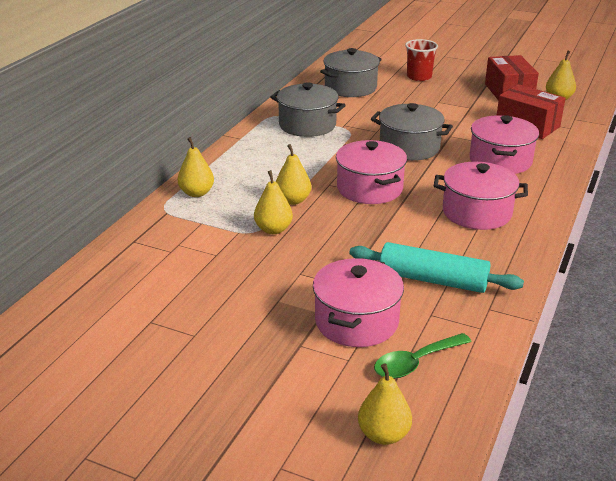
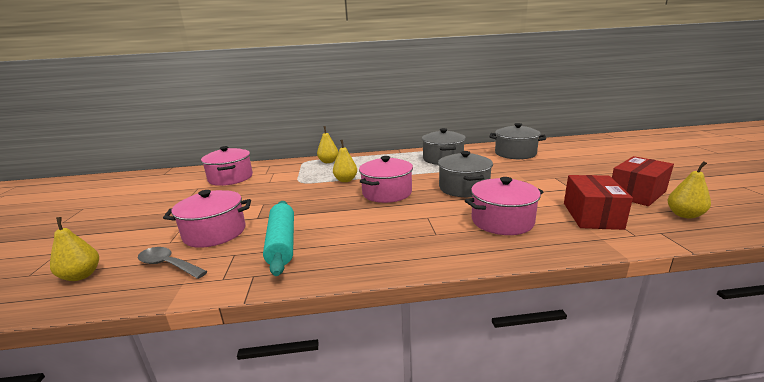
camera: 60 degrees right, 10 degrees down
(273, 229) = (307, 185): yellow pear -> none
(415, 363) = (168, 265): green spoon -> grey spoon
(419, 77) = (579, 163): red cup -> none
(477, 212) = (399, 234): pink pot -> pink pot (230, 178)

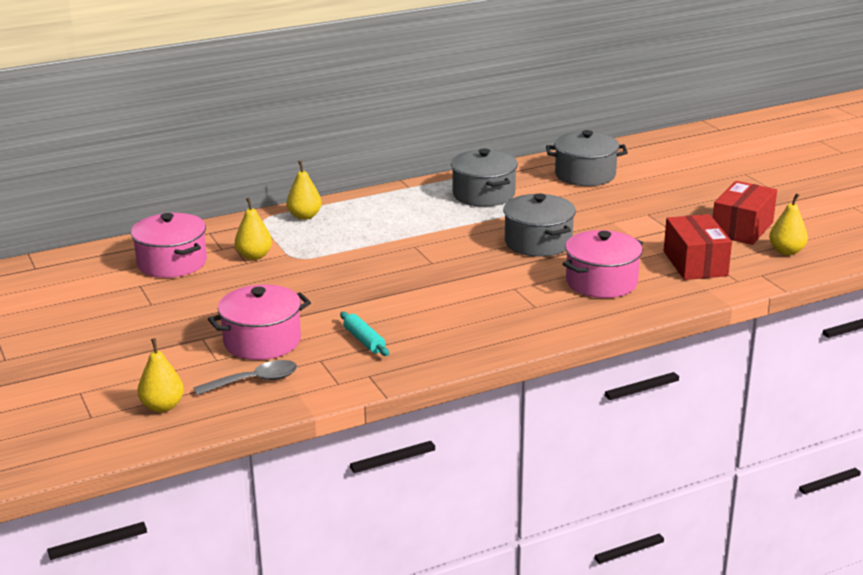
camera: 20 degrees left, 5 degrees up
(168, 265) = (254, 381): grey spoon -> grey spoon turned 150 degrees clockwise
(281, 243) = (364, 340): turquoise rolling pin -> turquoise rolling pin, size x0.56
(346, 180) = (364, 247): yellow pear -> yellow pear (254, 256)
(387, 193) = (440, 261): pink pot -> none

